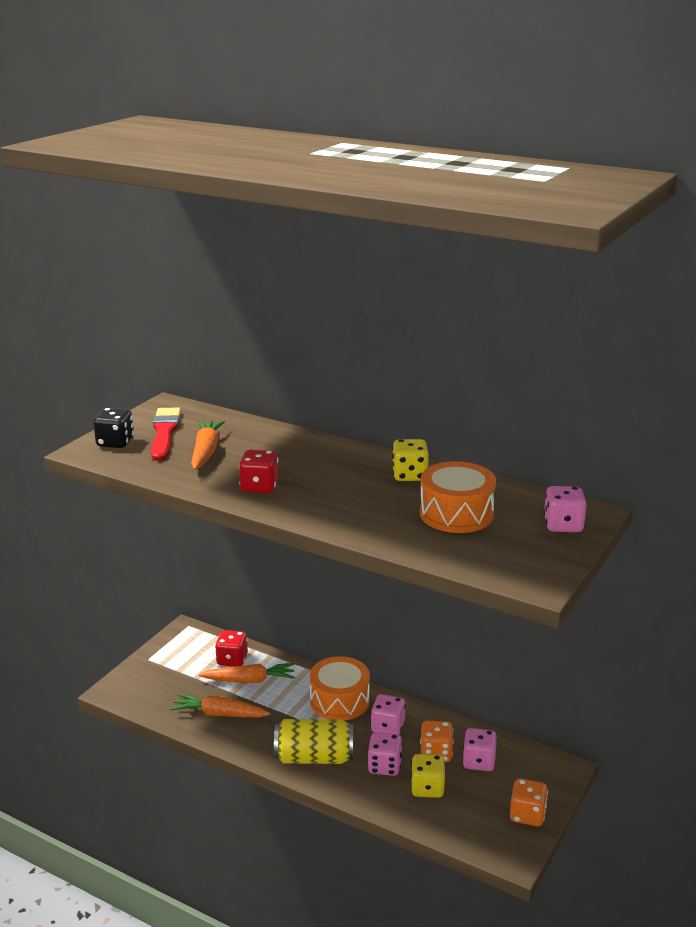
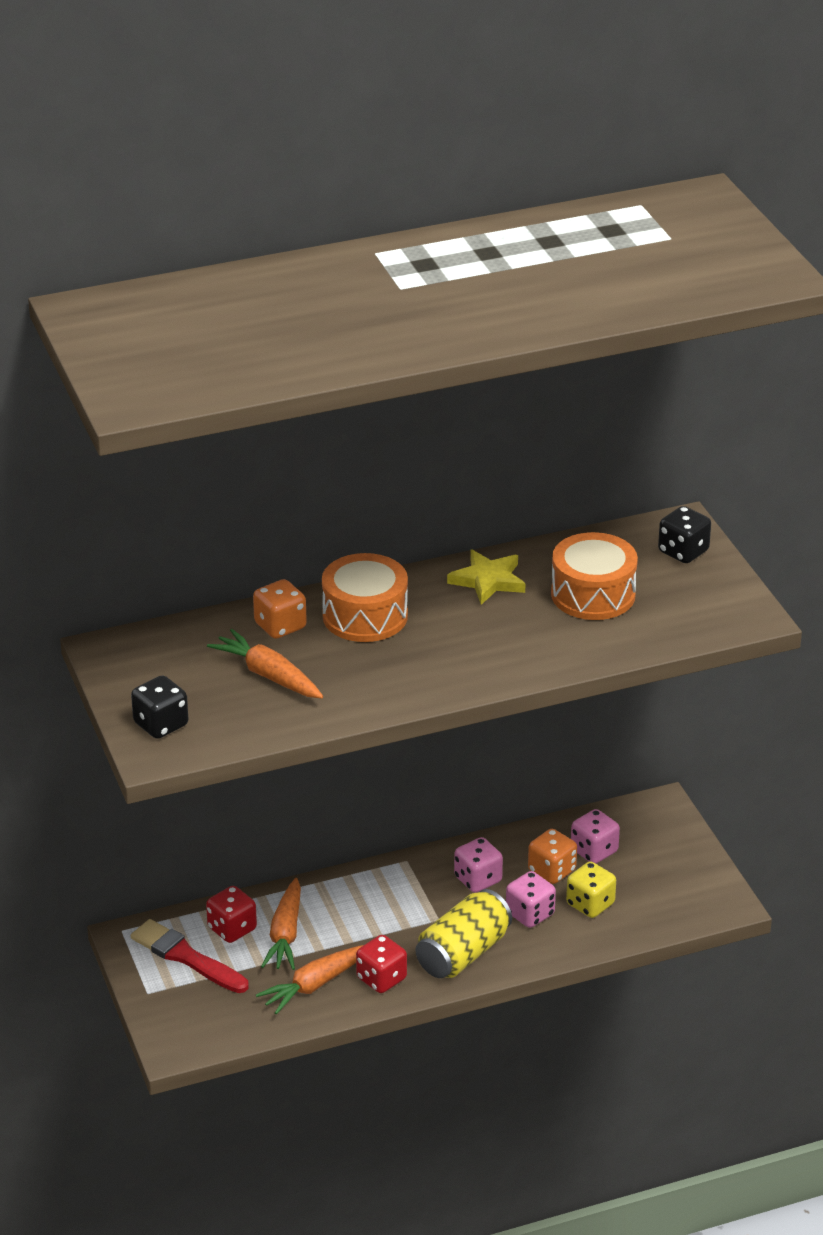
camera: 50 degrees left, 10 degrees up
(164, 433) = (181, 682): red brush -> red brush (186, 957)
(249, 680) = (285, 934): orange carrot -> orange carrot turned 150 degrees clockwise
(259, 487) = (394, 677): red dice -> red dice (381, 979)
(339, 701) = (398, 889): orange drum -> orange drum (365, 616)
(409, 475) = (488, 580): yellow dice -> yellow star
(527, 815) = (691, 865): orange dice -> orange dice (280, 626)
(563, 525) = (683, 552): pink dice -> black dice

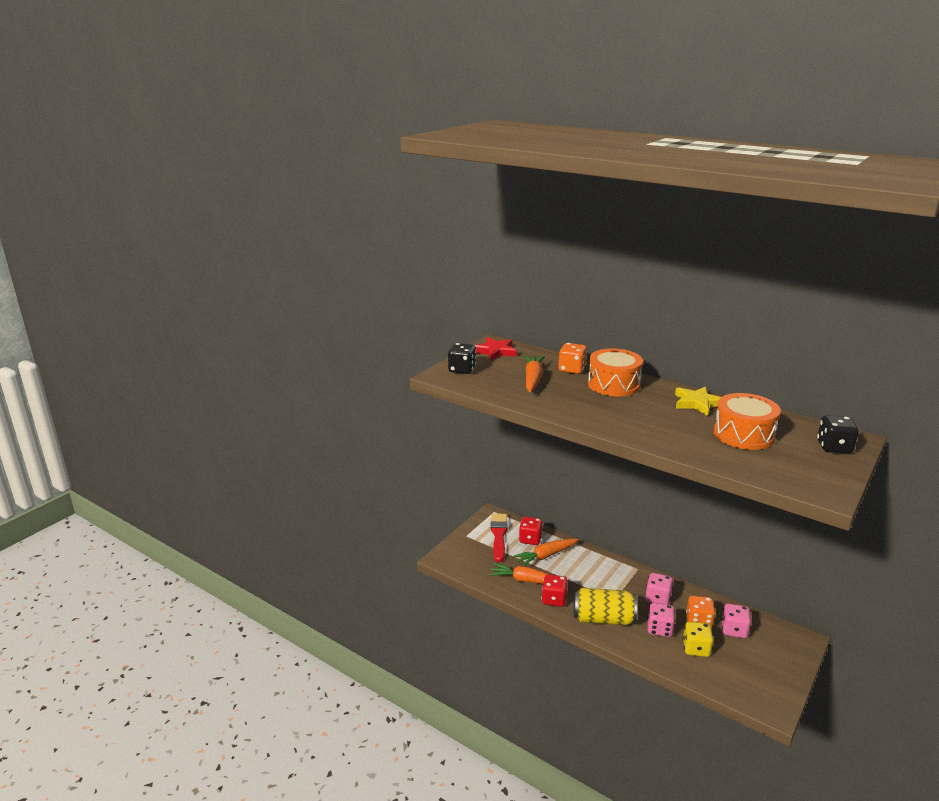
camera: 55 degrees right, 10 degrees down
(136, 663) = (495, 351): none -> red star

